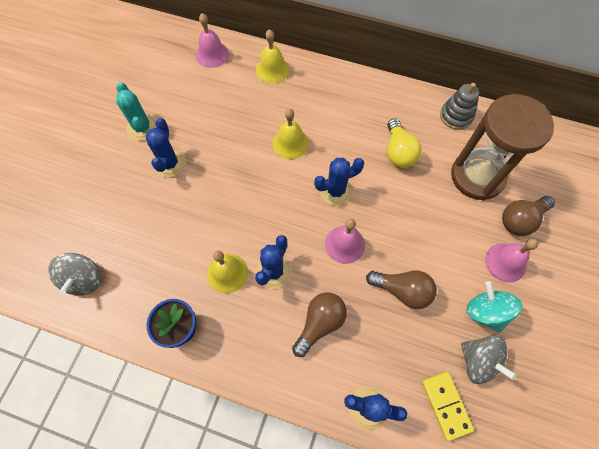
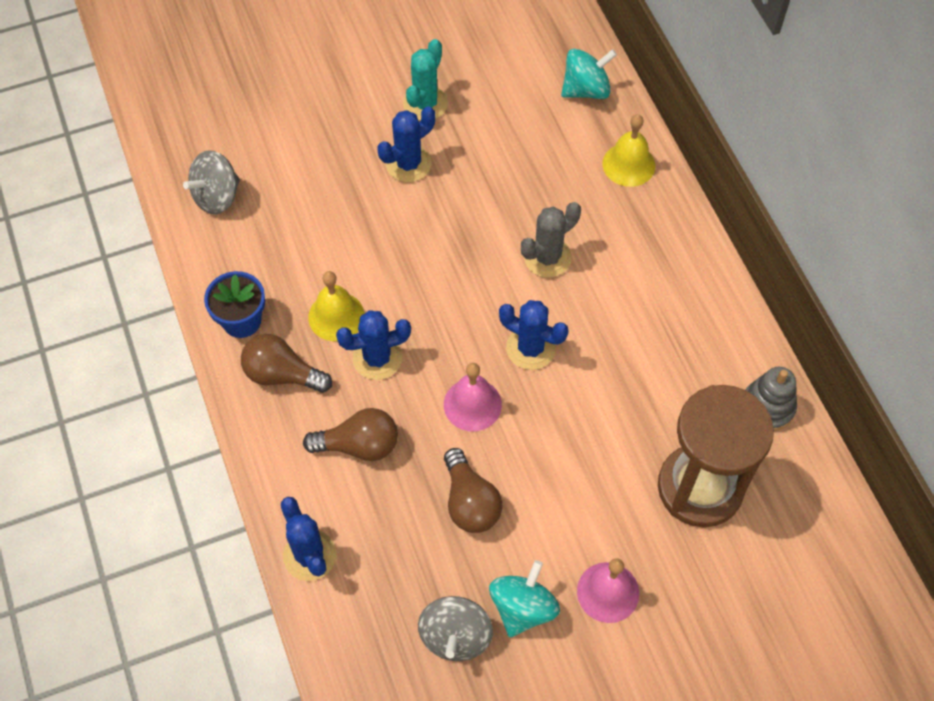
camera: 50 degrees right, 5 degrees down
(212, 54) = (586, 89): pink bell -> turquoise spinning top
(290, 143) = (547, 257): yellow bell -> grey cactus
(398, 152) = (648, 377): yellow light bulb -> none
(446, 405) = (376, 632): yellow domino -> none
(520, 220) = (684, 575): brown light bulb -> brown light bulb (282, 374)

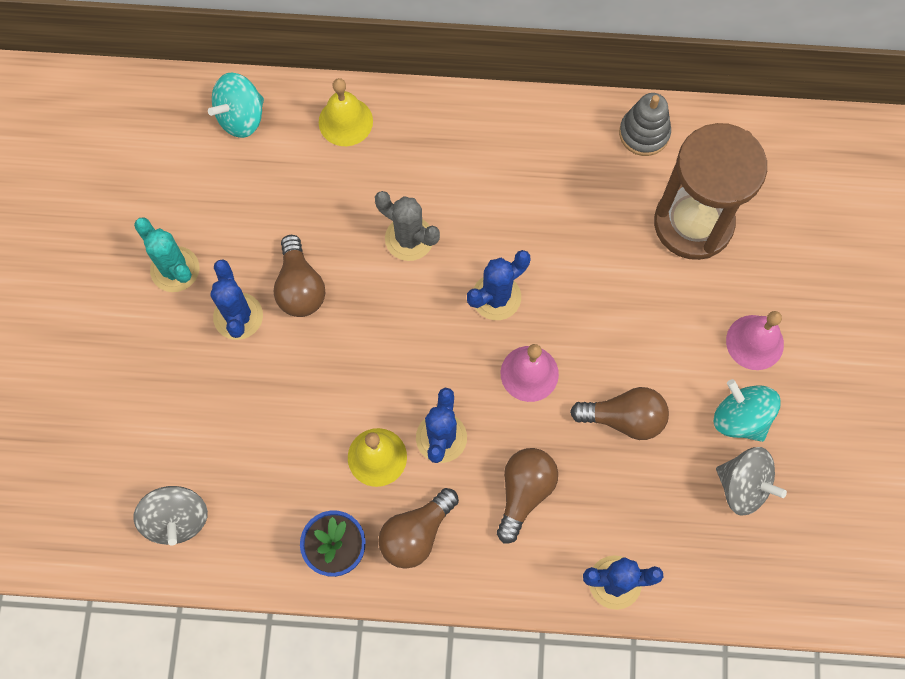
camera: 65 degrees left, 10 degrees up
(458, 196) = (300, 287): none -> brown light bulb
(547, 257) = (409, 238): grey cactus -> grey cactus turned 45 degrees counterclockwise
(586, 89) = (241, 117): turquoise spinning top -> turquoise spinning top turned 135 degrees counterclockwise

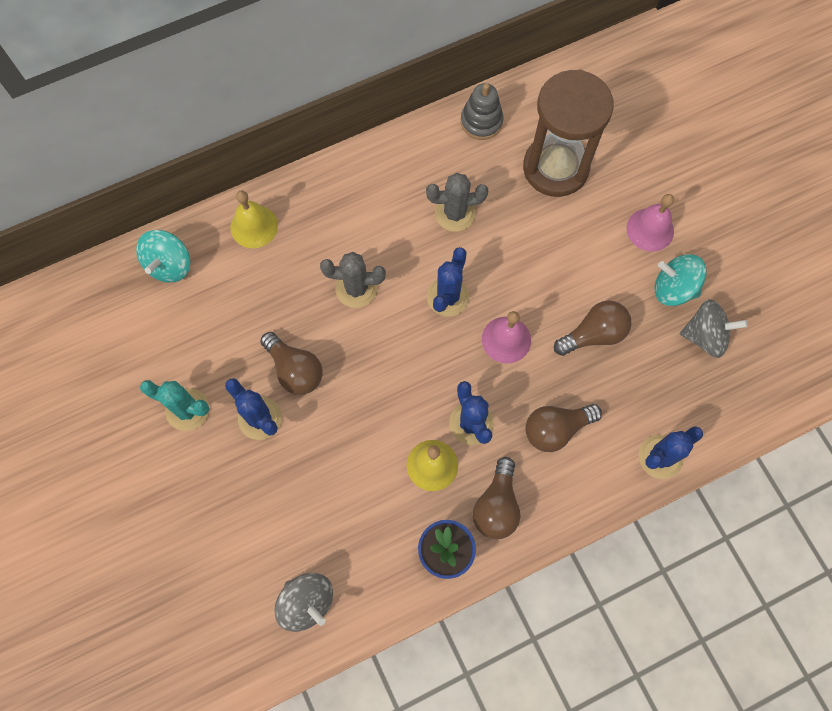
camera: 30 degrees left, 0 degrees up
(524, 492) = (556, 429): brown light bulb -> brown light bulb turned 105 degrees counterclockwise
(556, 215) = (455, 213): none -> grey cactus

